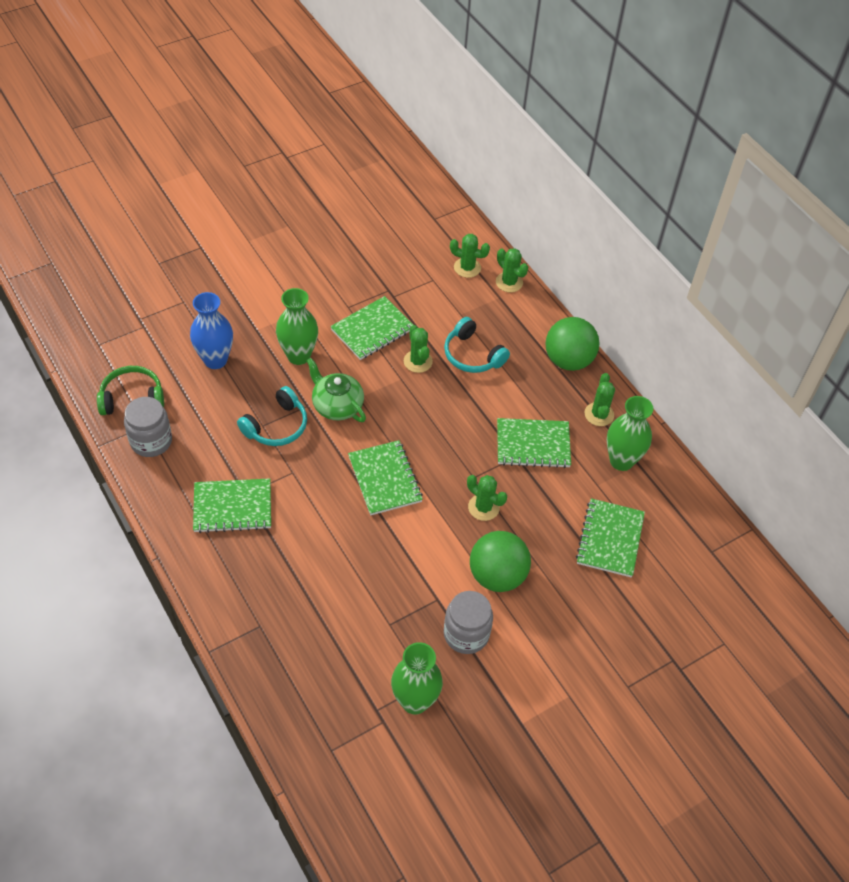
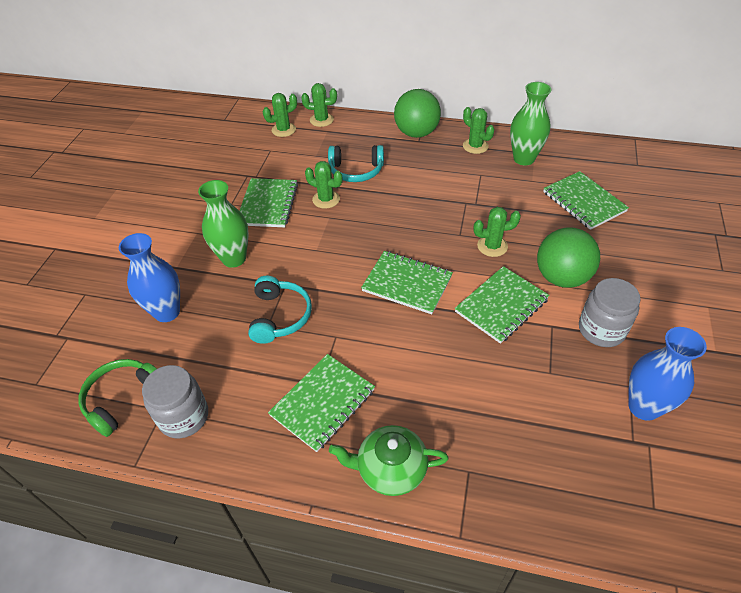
camera: 40 degrees left, 5 degrees down
(337, 405) = (307, 267): green teapot -> green teapot (390, 469)
(415, 701) = (643, 407): green vase -> blue vase
(533, 445) = (465, 189): green notebook -> green notebook (501, 306)

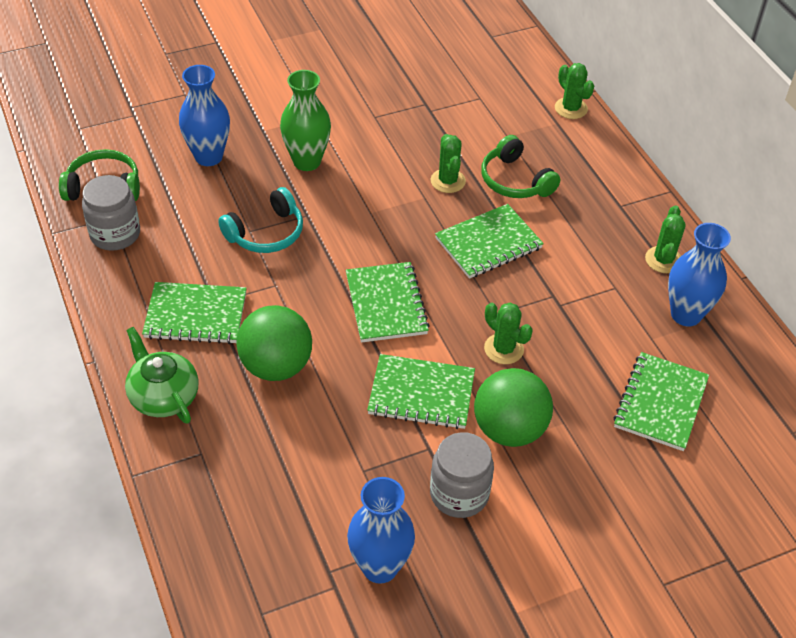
camera: 50 degrees right, 0 degrees up
(268, 204) = (399, 143): green notebook -> green notebook (488, 243)
(283, 130) = (522, 89): green cactus -> none
(356, 171) = (515, 180): turquoise headphones -> green headphones
(416, 133) = (632, 197): green ball -> green ball (276, 366)
(524, 159) = (686, 314): green vase -> blue vase

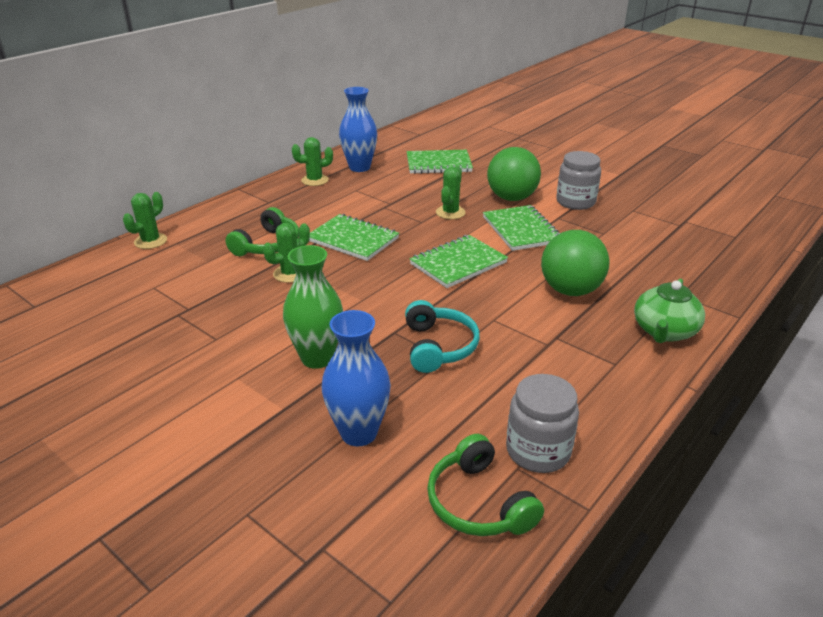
camera: 115 degrees left, 15 degrees down
(195, 315) = (572, 348): green notebook -> none
(266, 233) = (439, 347): turquoise headphones -> turquoise headphones turned 60 degrees clockwise
(380, 567) = (653, 212): blue vase -> none

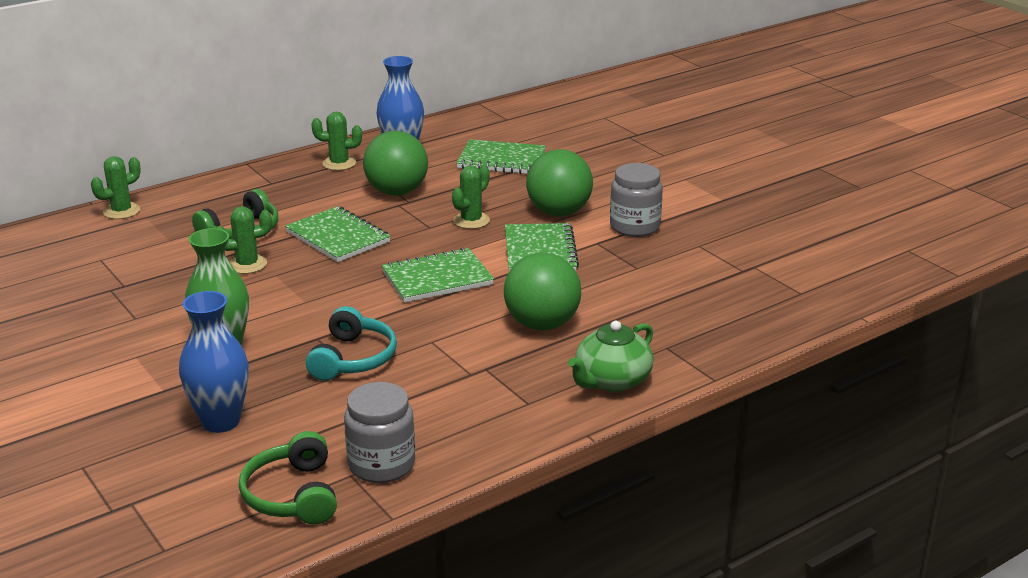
camera: 15 degrees right, 5 degrees down
(376, 197) = (397, 192): none -> green ball

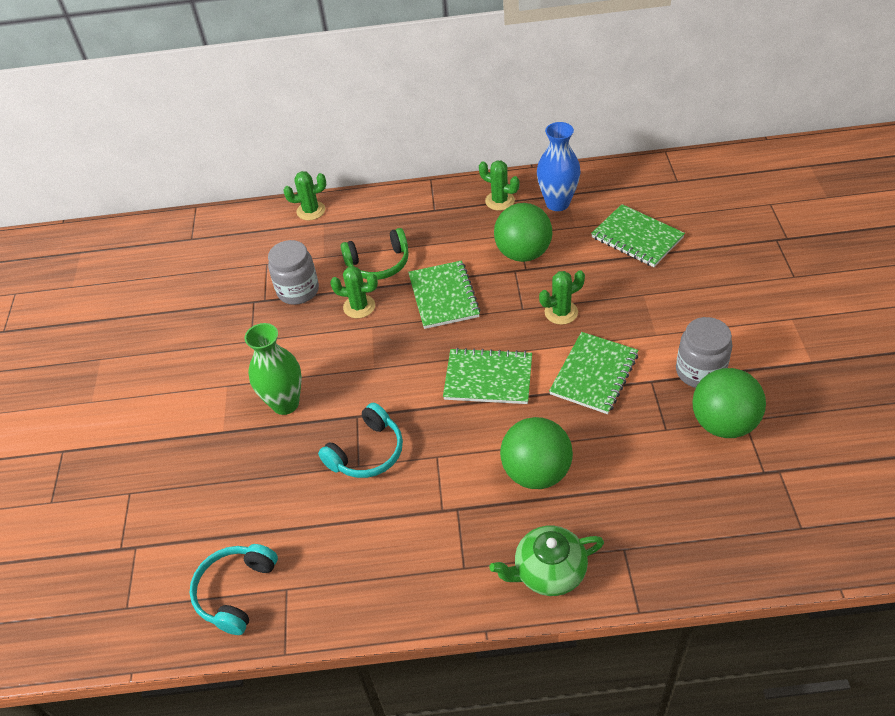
camera: 35 degrees right, 20 degrees up
(221, 421) = (238, 485): blue vase -> none
(292, 495) = (235, 591): green headphones -> turquoise headphones
(381, 465) = (313, 588): grey jar -> grey jar (298, 290)
(559, 212) = (643, 327): green ball -> green ball (723, 423)

